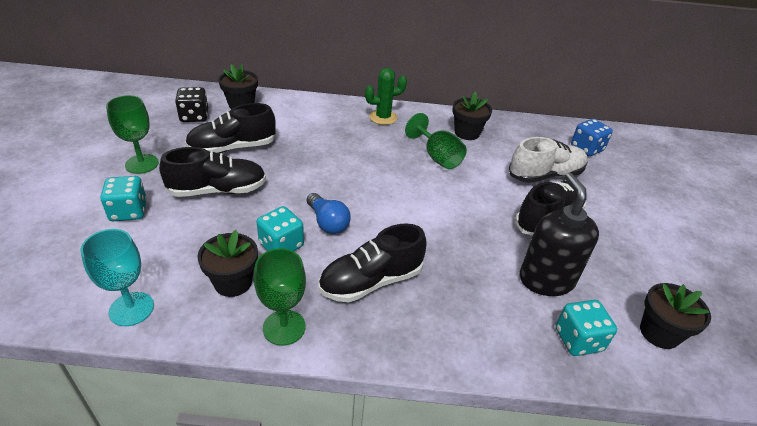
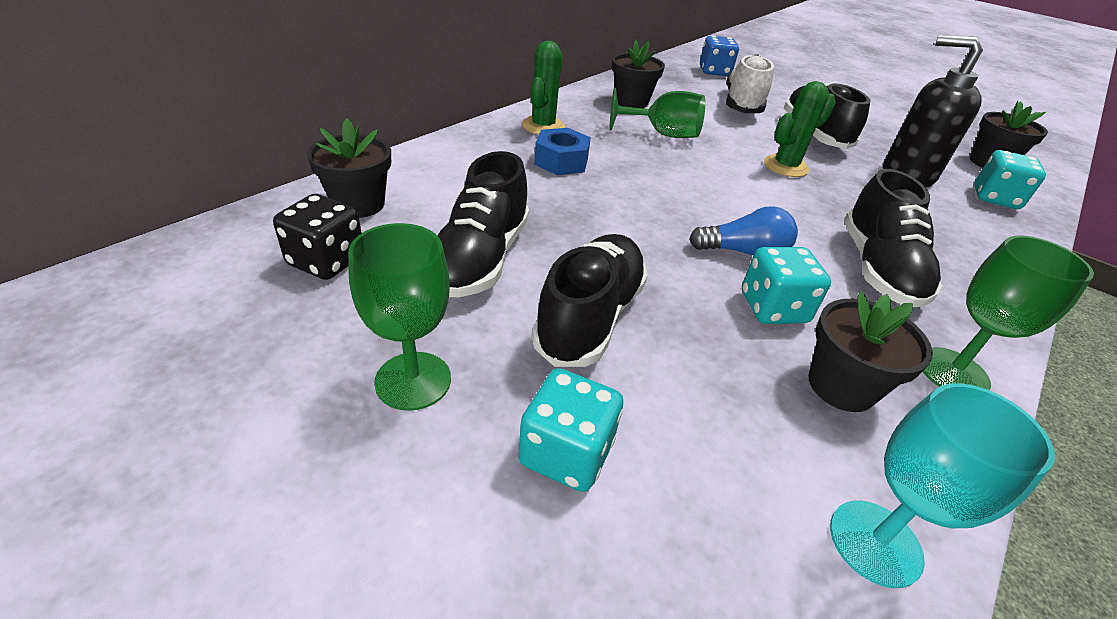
camera: 55 degrees left, 0 degrees up
(350, 136) = (561, 161): none -> blue nut
(467, 216) = (785, 166): none -> green cactus

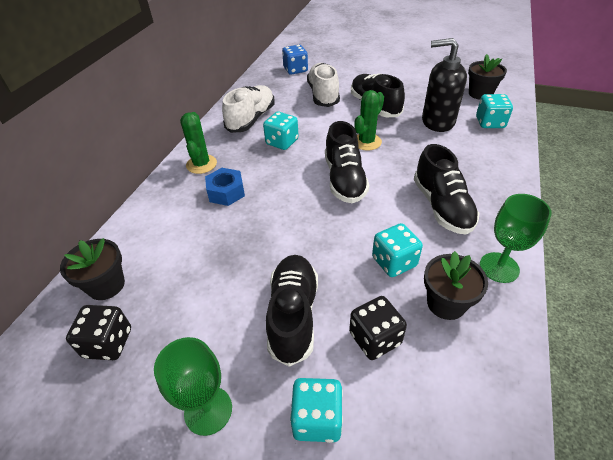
camera: 15 degrees left, 5 degrees up
(480, 259) = (208, 298): black shoe -> black shoe (344, 180)
(631, 102) = (251, 119): black flower pot -> white shoe
(662, 134) = (282, 142): green goblet -> turquoise dice
(703, 388) = (375, 338): none -> black dice
(743, 252) = (364, 225): blue light bulb -> none
(875, 542) = (490, 399): turquoise goblet -> none

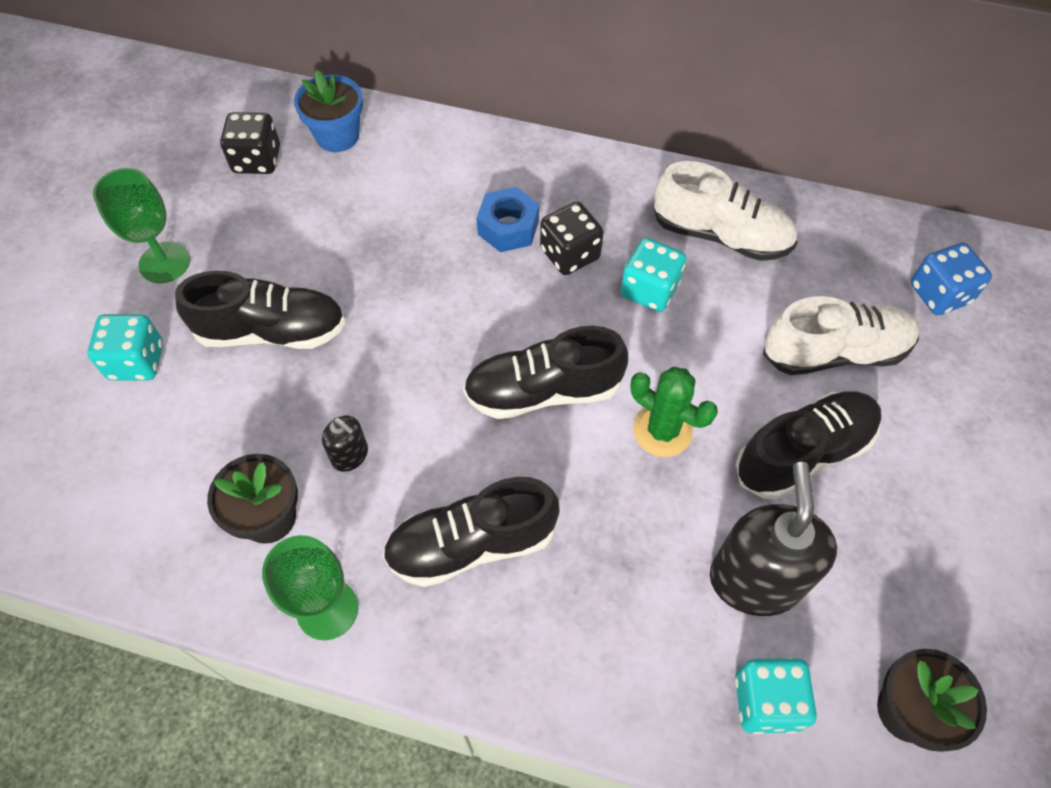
camera: 85 degrees right, 15 degrees up
(106, 285) = (337, 136): black flower pot -> blue flower pot
(201, 164) = (577, 185): green cactus -> none
(375, 338) = (225, 422): black dice -> black dice (570, 254)
(394, 262) = (350, 455): turquoise dice -> black soap dispenser

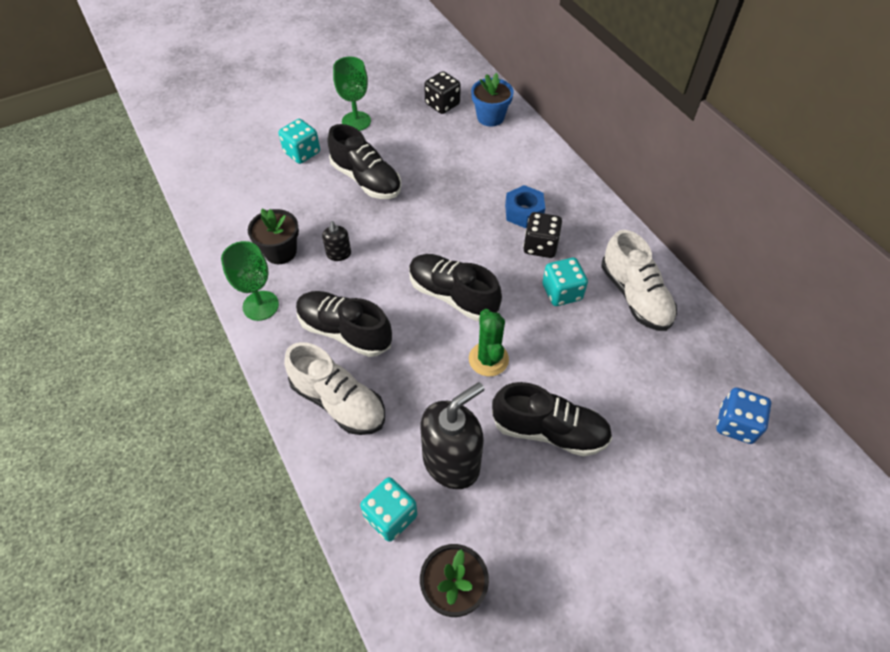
camera: 45 degrees right, 5 degrees down
(835, 352) = (629, 400): white shoe -> white shoe (339, 402)

